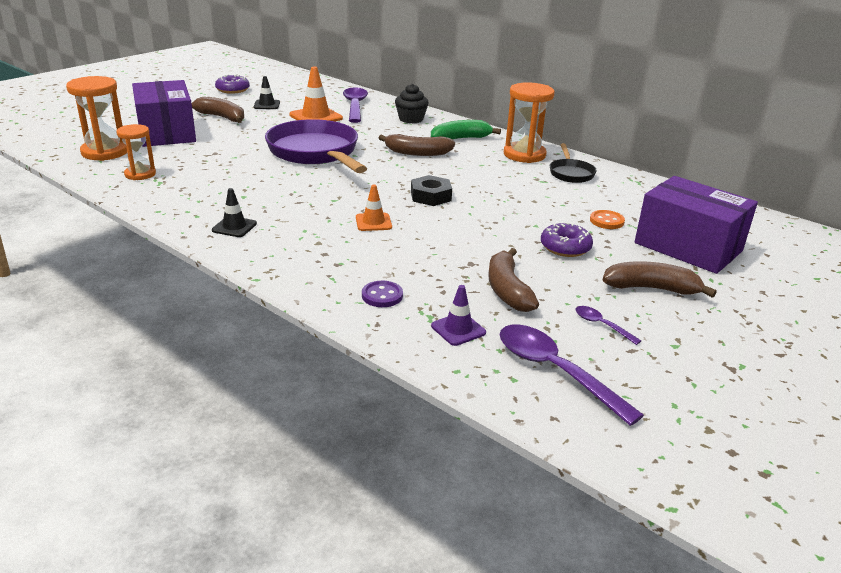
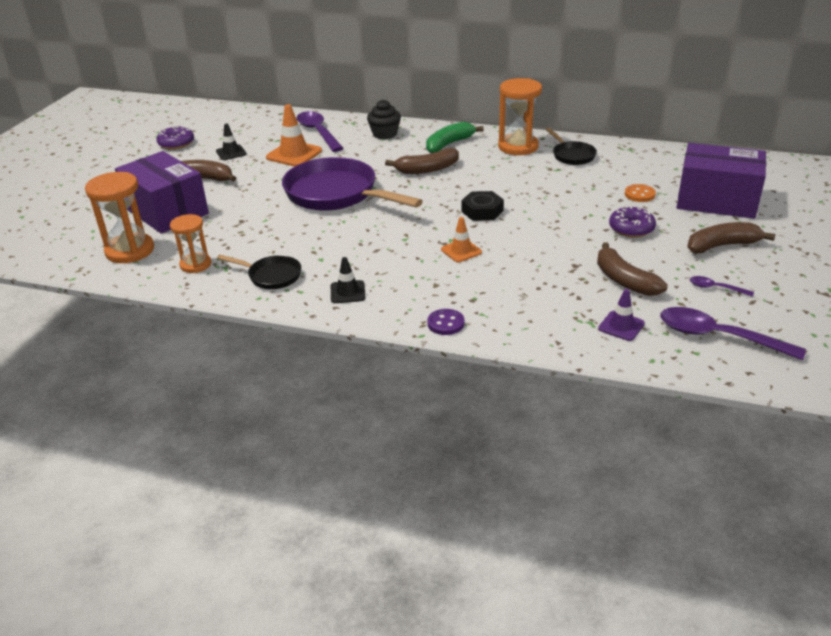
camera: 20 degrees left, 5 degrees up
(188, 198) = (271, 276): none -> black pan
(382, 296) = (537, 316): purple button -> purple button (445, 323)

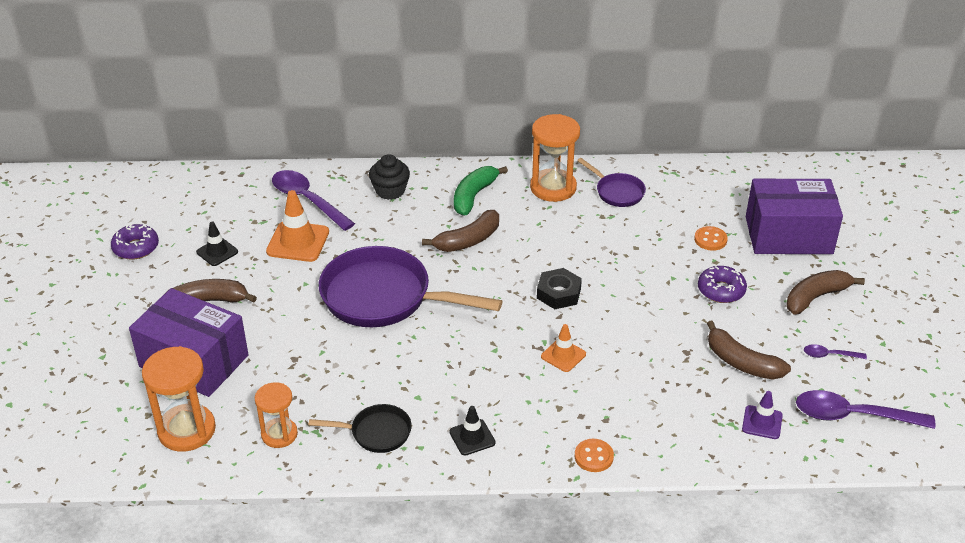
camera: 20 degrees left, 5 degrees up
(445, 323) = (594, 456): purple button -> orange button
(572, 155) = (617, 192): black pan -> purple pan

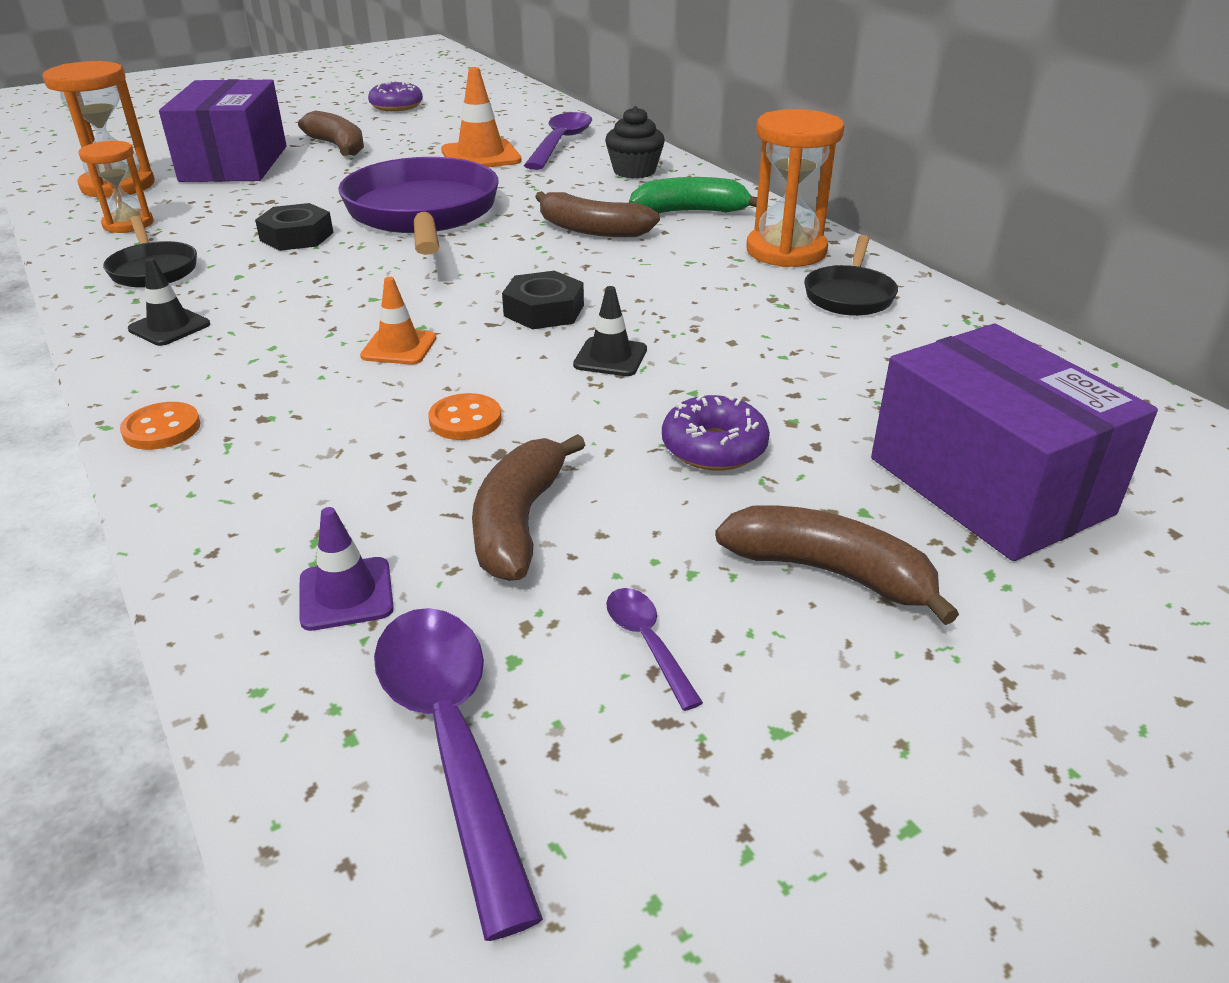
camera: 60 degrees right, 5 degrees down
(217, 252) = (424, 132): black traffic cone -> black traffic cone (610, 357)
(374, 359) = (297, 236): none -> black nut
(617, 192) = (849, 295): purple pan -> black pan
(710, 239) = (847, 402): orange button -> orange button (465, 420)

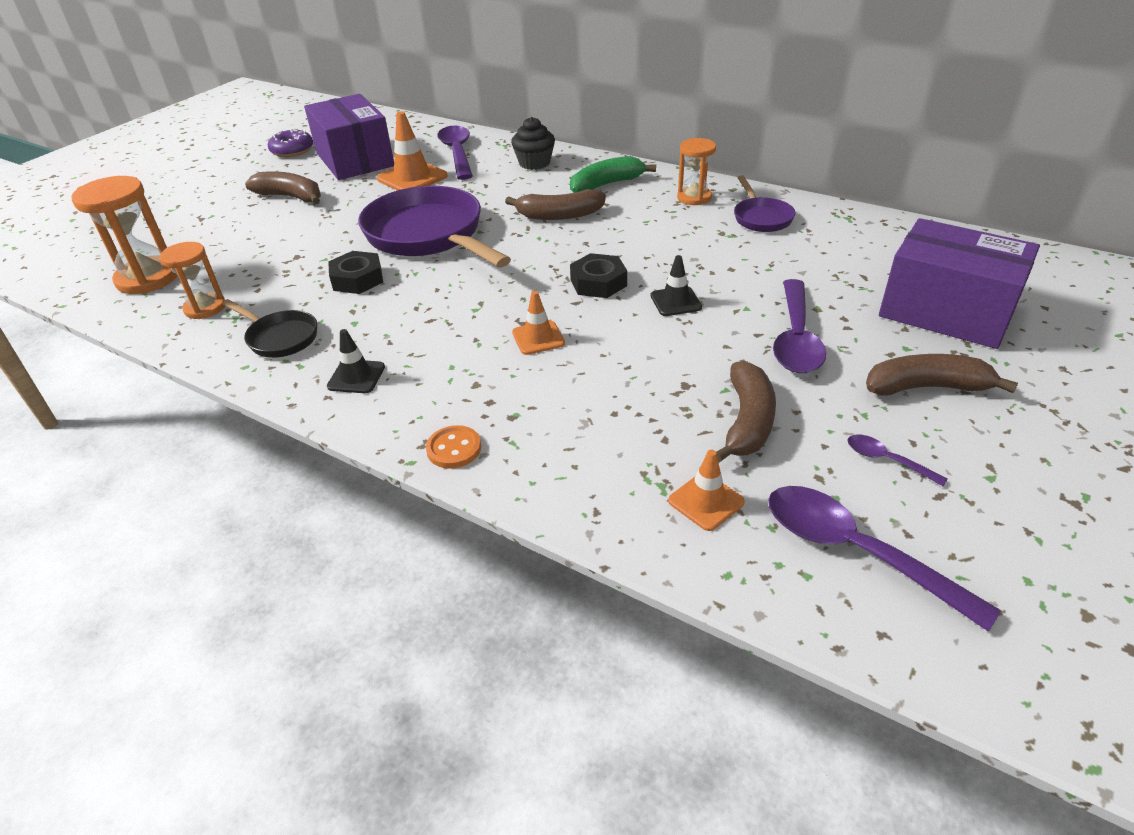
camera: 25 degrees left, 5 degrees up
(234, 163) = (223, 233): purple box -> purple box (354, 160)
(346, 594) = (706, 501): purple traffic cone -> orange traffic cone
(465, 420) = (640, 371): orange button -> none
(519, 522) = (747, 422): brown banana -> brown banana turned 150 degrees counterclockwise
(714, 447) = (796, 338): purple donut -> purple spoon
(786, 251) = (694, 197): orange hourglass -> orange hourglass, size x0.63
(849, 295) = (761, 218): black pan -> purple pan

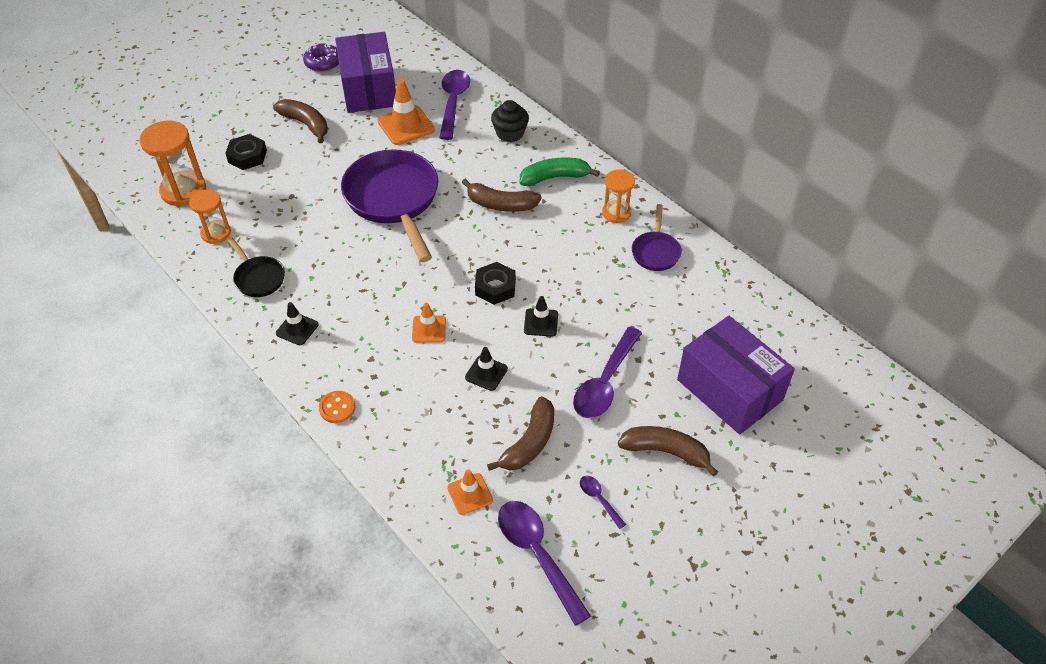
camera: 15 degrees right, 10 degrees up
(357, 279) = (327, 233): black nut -> black nut (247, 156)
(640, 363) = (486, 373): none -> black traffic cone

